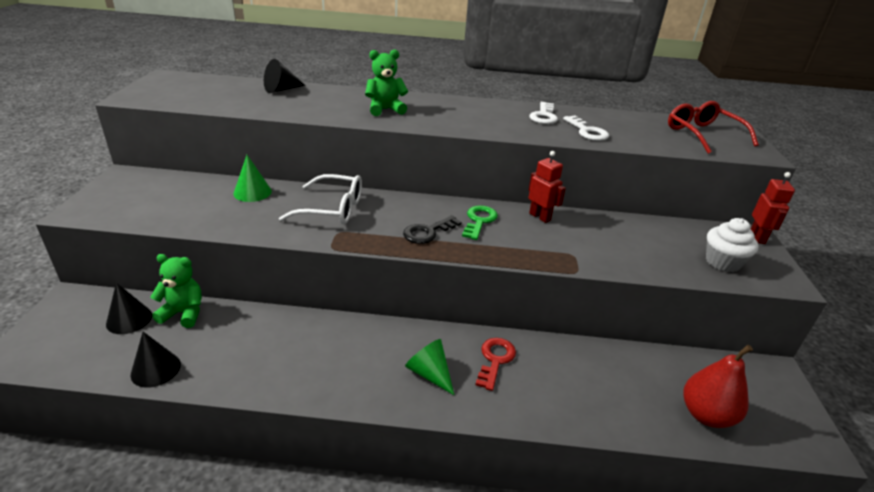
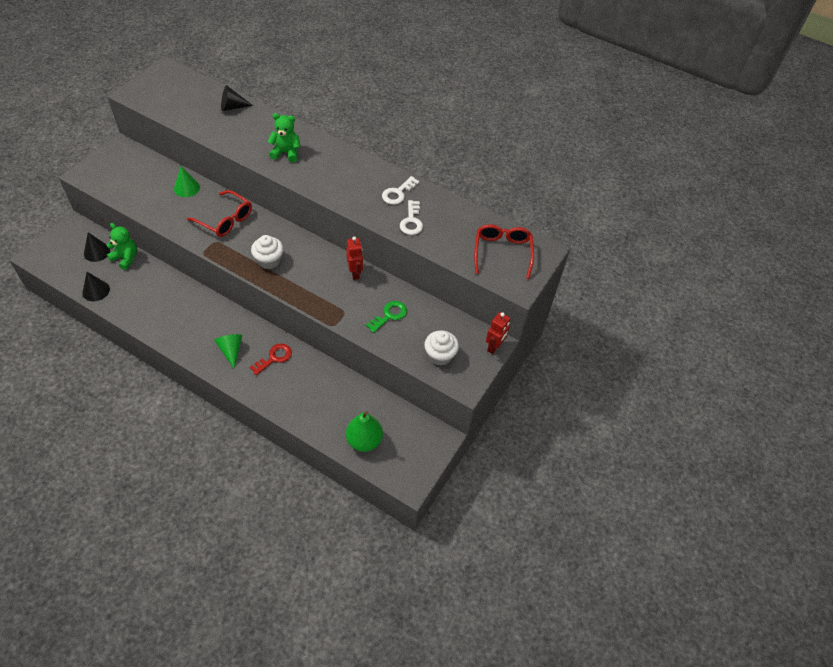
camera: 25 degrees right, 20 degrees up
(332, 209) = (225, 220): white glasses -> red glasses
(428, 232) = (269, 260): black key -> white cupcake
(479, 221) = (310, 262): green key -> green key (389, 315)
(706, 415) = (364, 440): red pear -> green pear

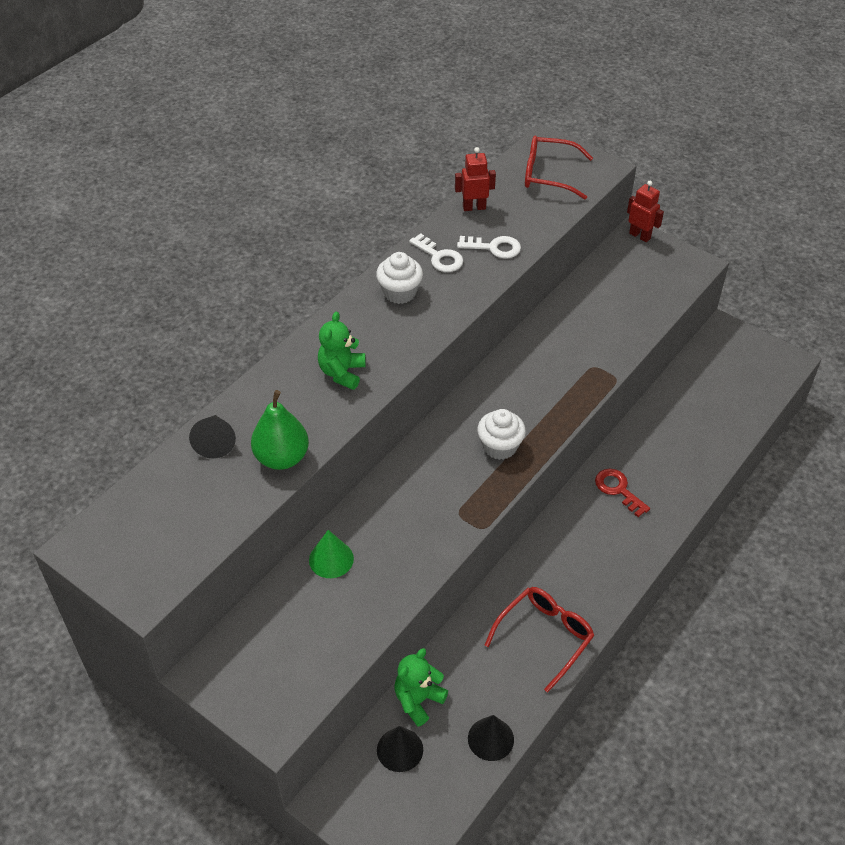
camera: 80 degrees left, 5 degrees down
(225, 220) = (411, 502): red glasses -> red glasses (545, 636)
(231, 351) = (608, 541): green cone -> none
(355, 273) = (524, 353): red robot -> red robot (474, 207)
(364, 440) = (737, 399): green pear -> green pear (282, 458)
(389, 315) = (596, 323): green key -> none
(440, 355) = (656, 282): white cupcake -> white cupcake (399, 292)

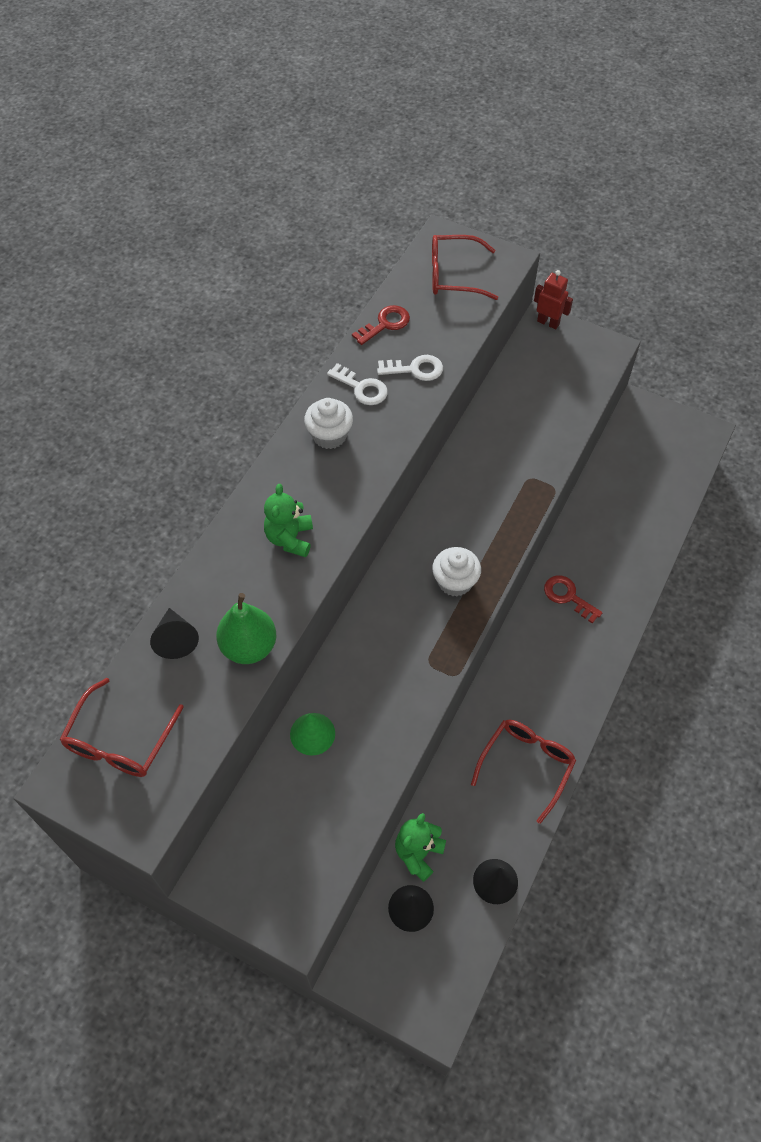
camera: 10 degrees left, 10 degrees up
(142, 519) = (120, 741): none -> red glasses
(474, 207) = (385, 324): red robot -> red key

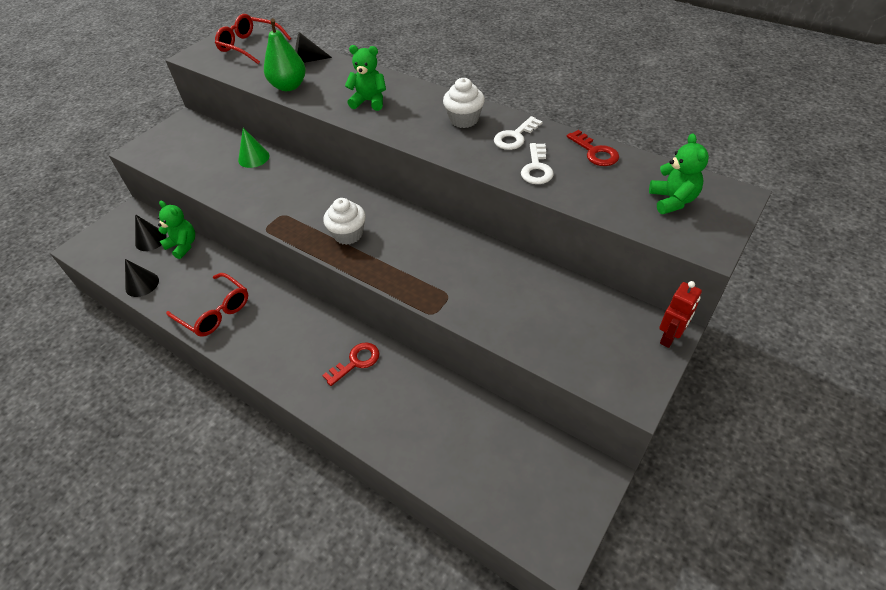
camera: 100 degrees right, 10 degrees down
(453, 275) = (672, 200): red glasses -> green teddy bear

